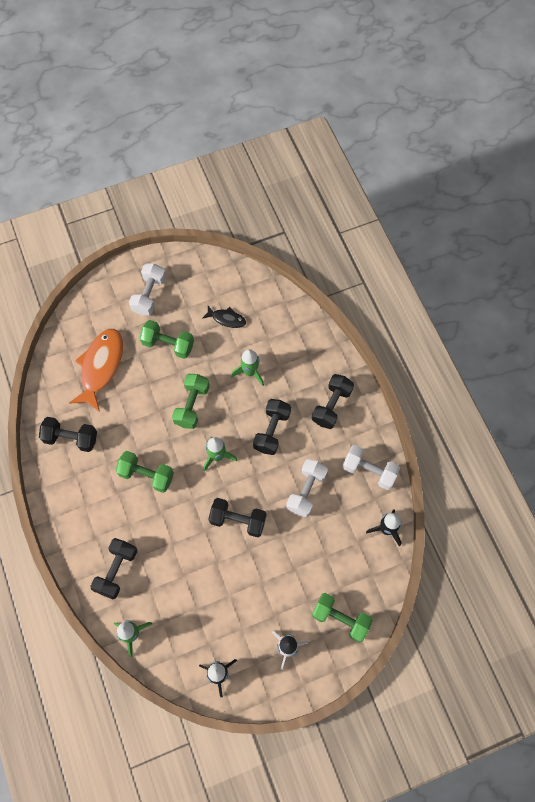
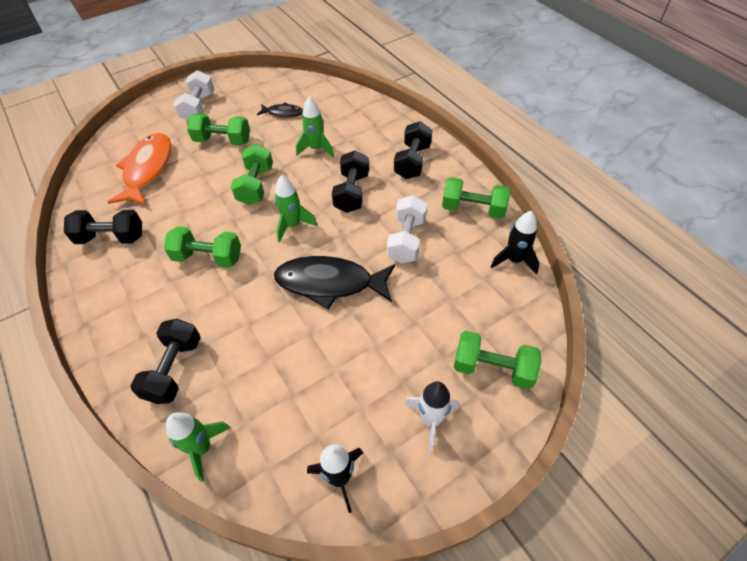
camera: 10 degrees left, 15 degrees down
(238, 520) = (330, 283): black dumbbell -> black fish
(369, 471) = (473, 209): white dumbbell -> green dumbbell

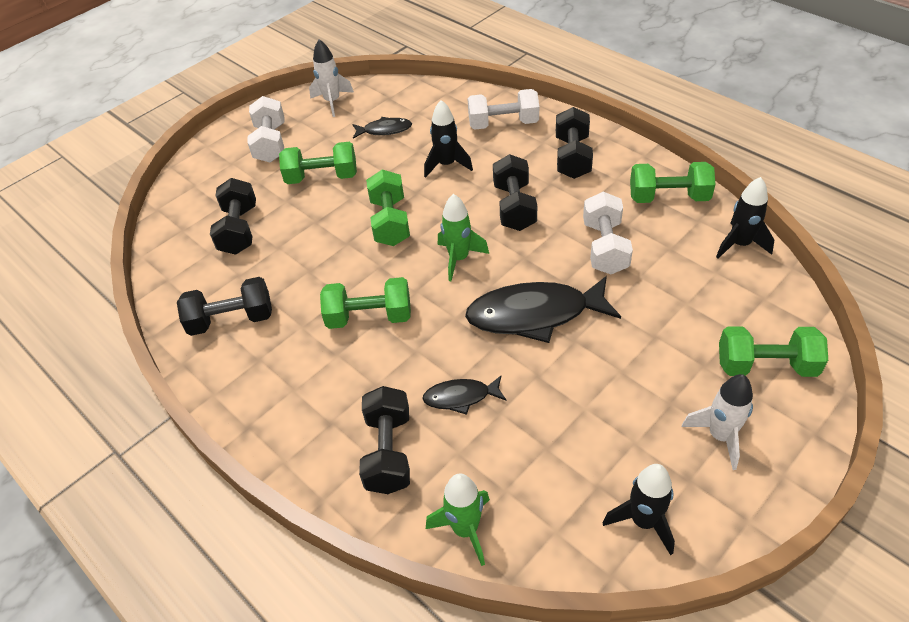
camera: 10 degrees left, 5 degrees down
(147, 169) = (239, 230): orange fish -> black dumbbell
(246, 338) = (461, 397): none -> black fish
(256, 84) = (332, 102): none -> white rocket
(316, 149) = (447, 165): green rocket -> black rocket
(372, 125) = (503, 124): none -> white dumbbell

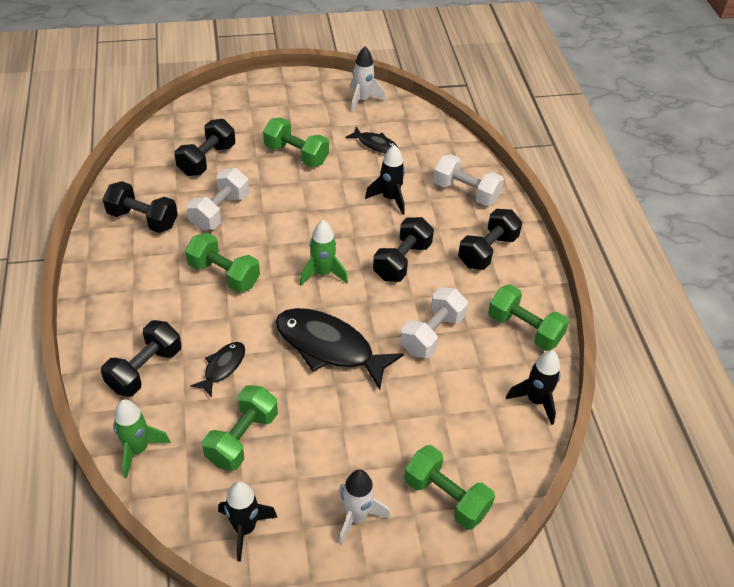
camera: 30 degrees right, 0 degrees up
(270, 143) = (289, 107): white dumbbell -> white dumbbell (220, 211)
(390, 222) = (306, 216): green dumbbell -> green dumbbell (242, 438)
(461, 397) = (222, 367): black fish -> black fish turned 90 degrees clockwise

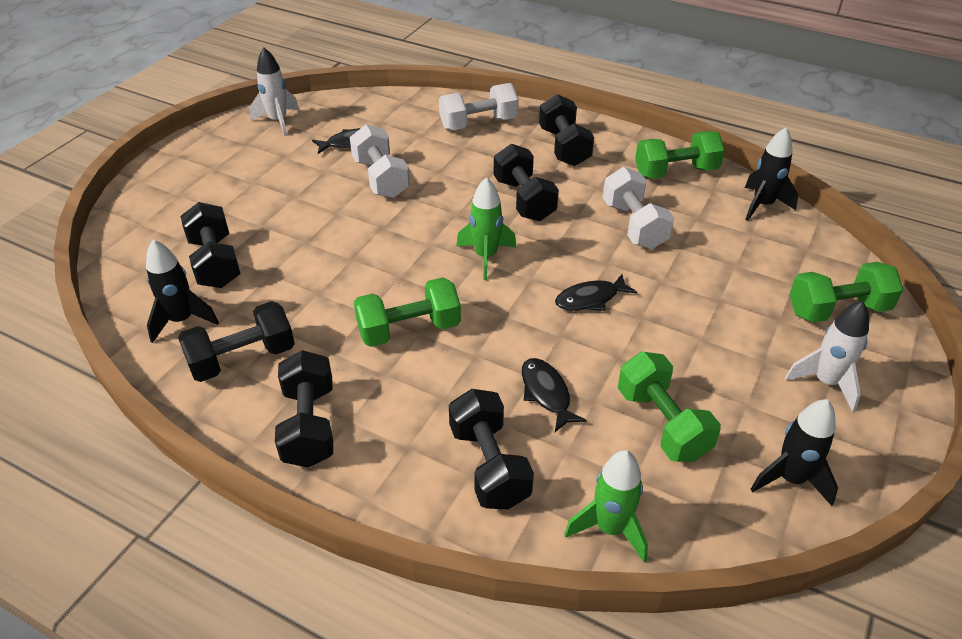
camera: 50 degrees left, 5 degrees down
(116, 276) = (309, 425): none -> black dumbbell
(220, 211) = (309, 289): white dumbbell -> white dumbbell (381, 178)
(296, 154) = (296, 196): green dumbbell -> none
(329, 347) = (590, 299): black fish -> black fish, size x0.51
(390, 198) = (434, 168): black rocket -> black rocket (182, 320)

